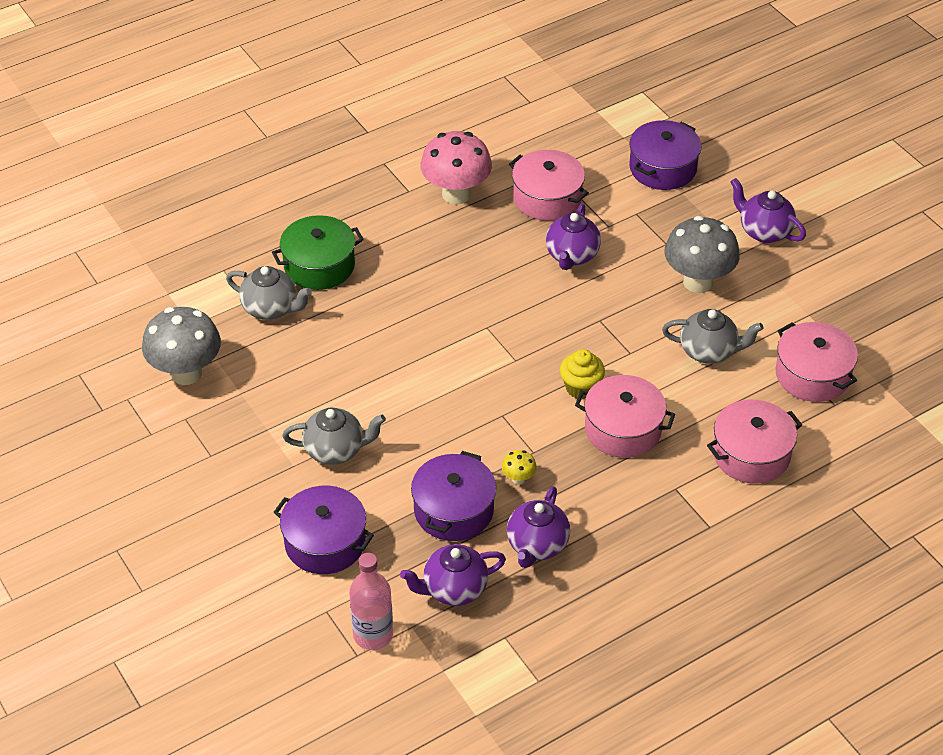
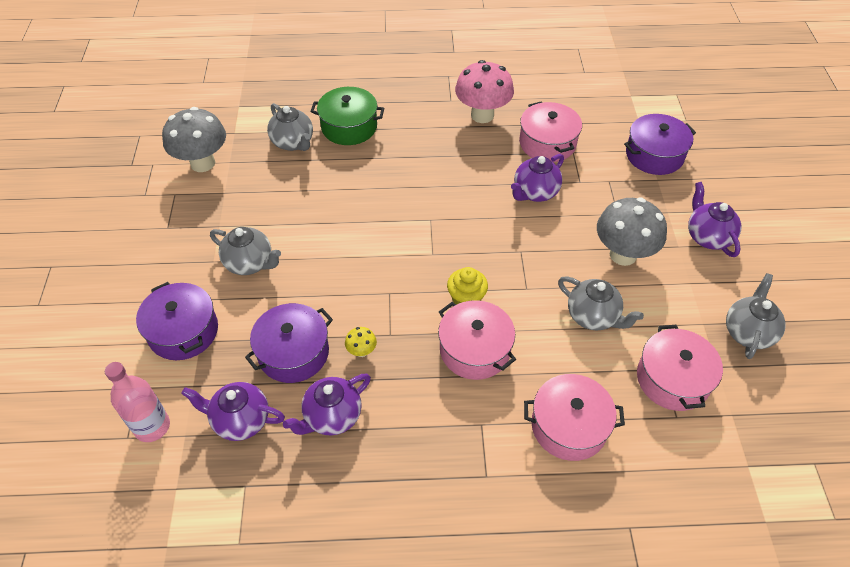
camera: 30 degrees right, 5 degrees up
(851, 305) = (748, 332): none -> grey teapot

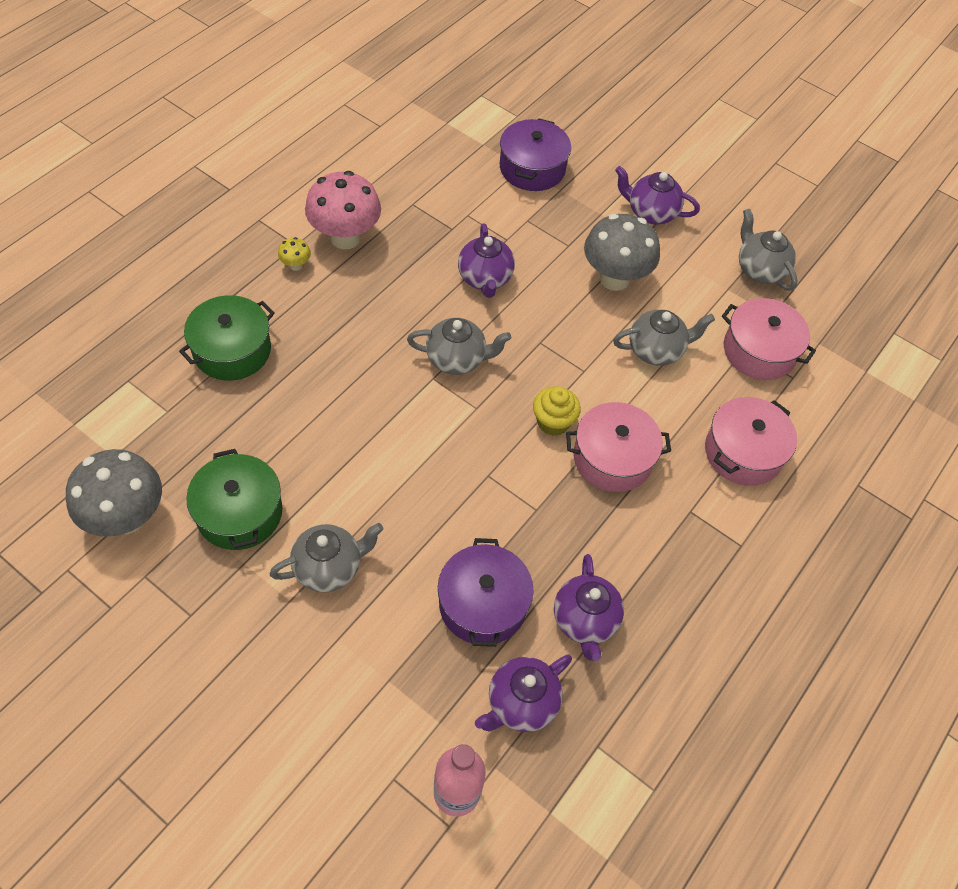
camera: 55 degrees left, 5 degrees up
(183, 331) = (359, 689): purple pot -> none
(248, 202) = (239, 512): none -> green pot
(293, 143) = (196, 414): grey teapot -> grey teapot (457, 359)
(361, 351) = (534, 546): yellow mushroom -> yellow mushroom (296, 265)
(547, 143) = (436, 222): pink pot -> none

